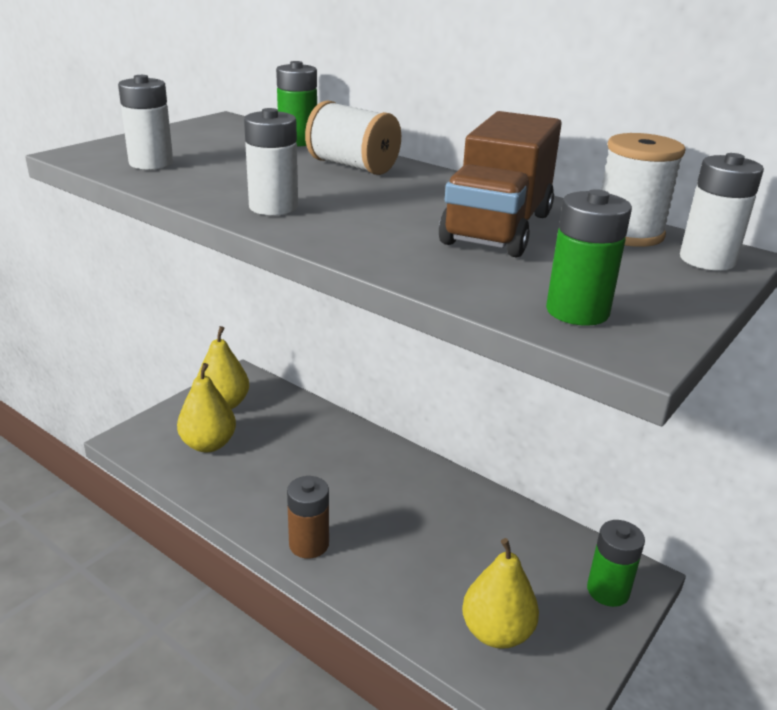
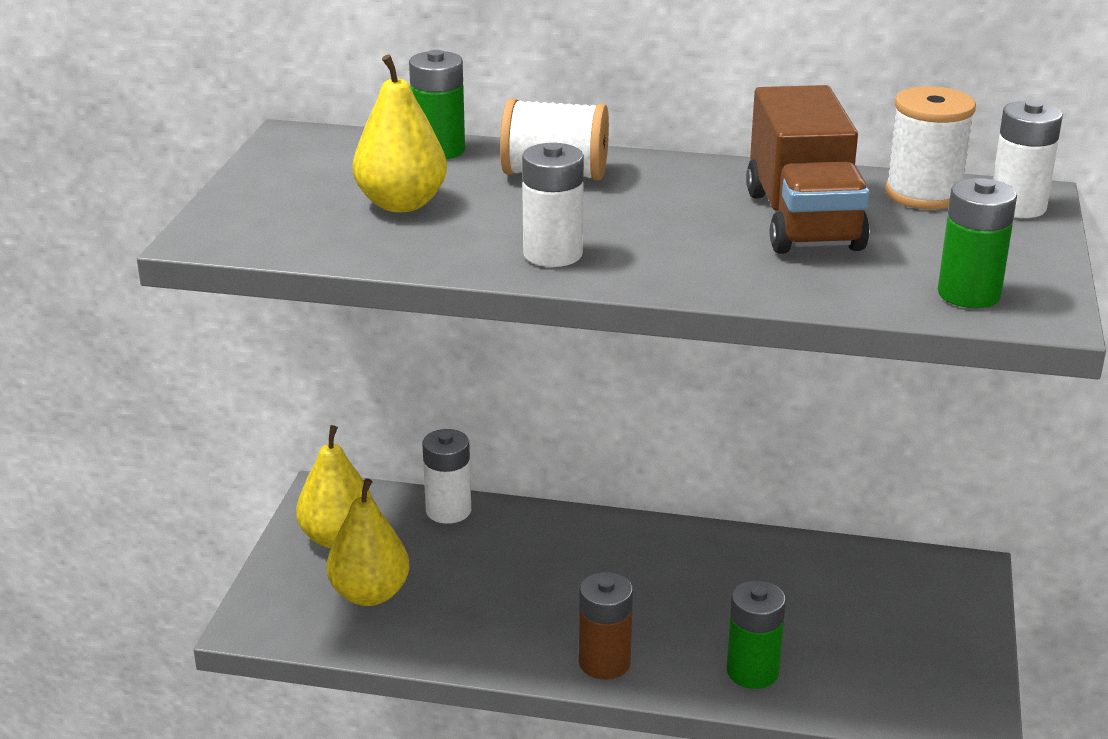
camera: 25 degrees left, 0 degrees up
(151, 163) = (321, 229): white battery -> white battery (448, 510)
(496, 632) = (873, 675): yellow pear -> yellow pear (401, 204)
(608, 591) = (949, 595): green battery -> green battery (752, 671)

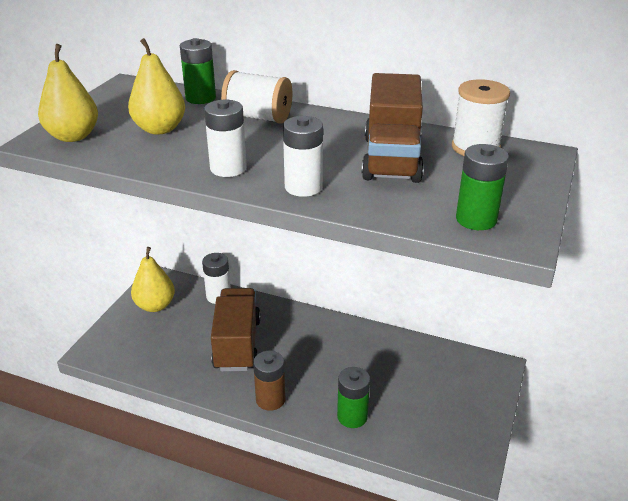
camera: 10 degrees right, 5 degrees up
(370, 594) = (159, 341): yellow pear -> yellow pear (73, 136)
(513, 584) = (237, 344): none -> brown truck
(1017, 207) = (532, 161): white battery -> white battery (303, 187)

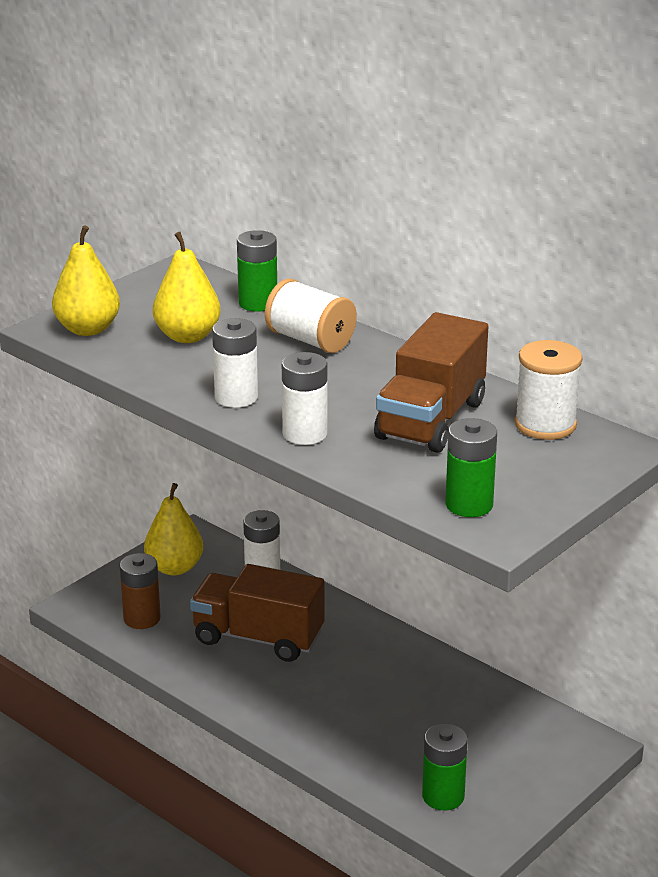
camera: 20 degrees right, 5 degrees down
(237, 344) = (258, 637): brown truck -> brown truck turned 90 degrees counterclockwise
(270, 399) = (268, 710): brown battery -> brown battery (142, 618)
(352, 416) = (360, 753): green battery -> green battery (443, 796)

